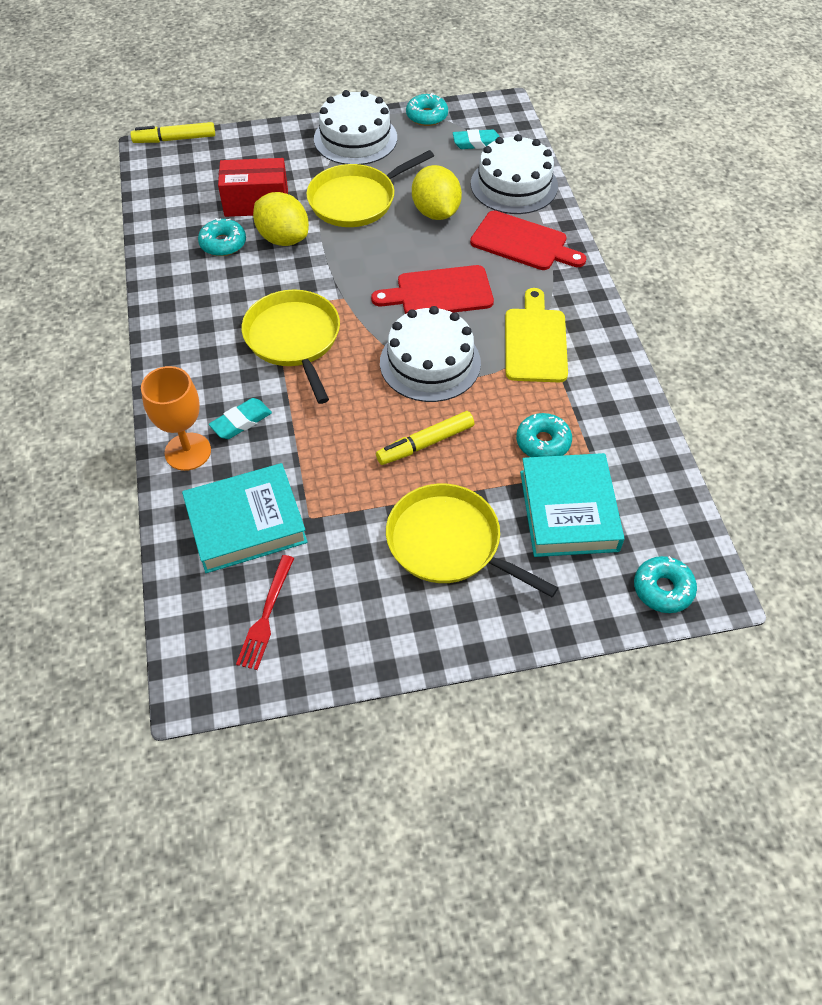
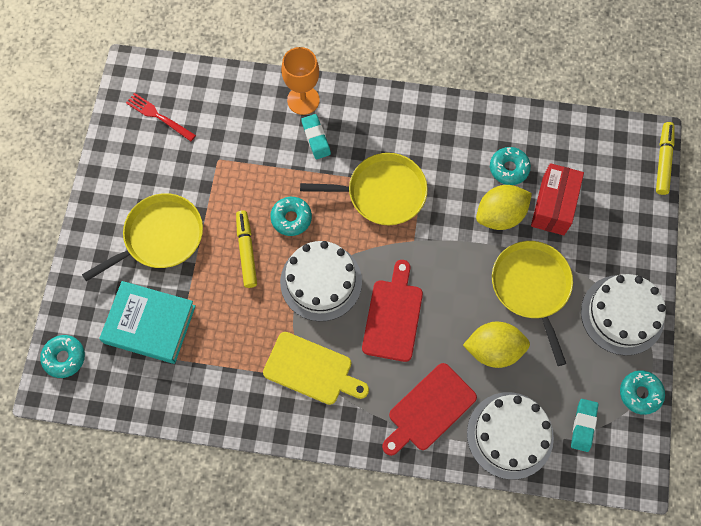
camera: 110 degrees right, 15 degrees up
(246, 523) = (230, 121): turquoise book -> none
(543, 442) = (213, 332): turquoise donut -> turquoise donut (291, 218)

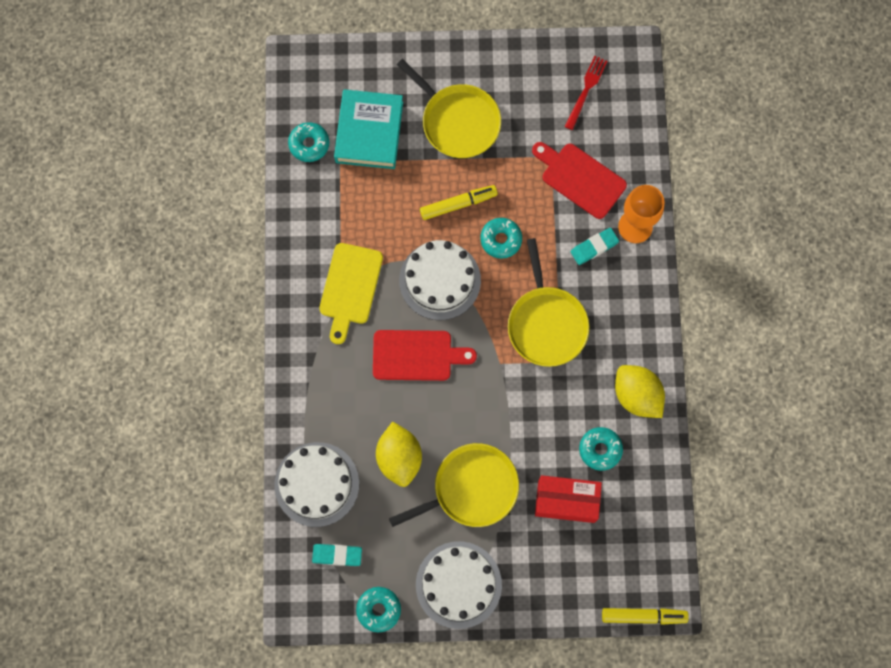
camera: 80 degrees right, 5 degrees up
(64, 357) = (325, 66): turquoise donut -> turquoise donut (309, 144)
(429, 409) = (329, 404): red cutting board -> red cutting board (580, 178)
(500, 215) = (545, 447): yellow lemon -> yellow lemon (637, 395)

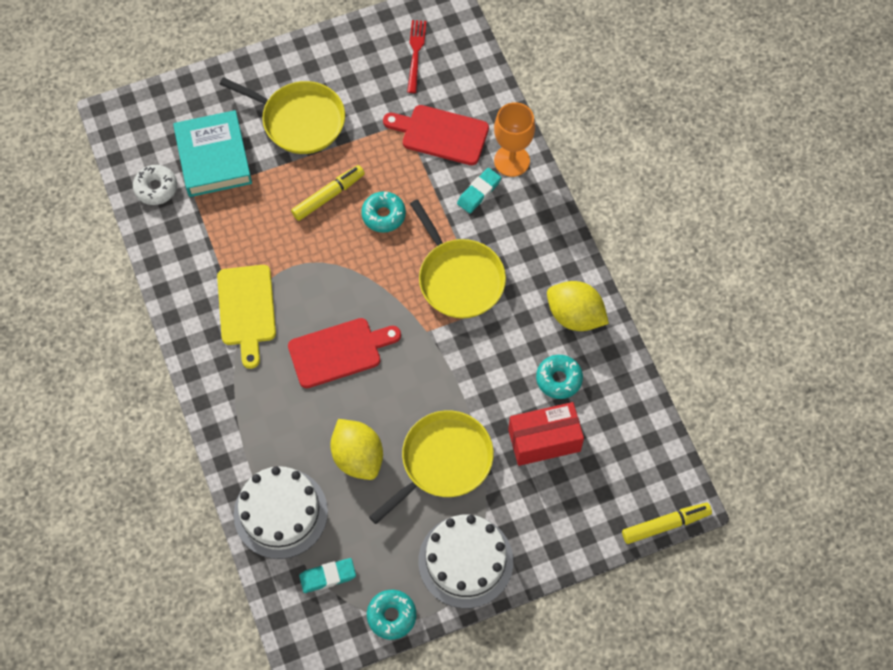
camera: 20 degrees left, 10 degrees down
(309, 144) = (156, 188): turquoise donut -> white donut
(440, 280) = (336, 273): white cake -> none

